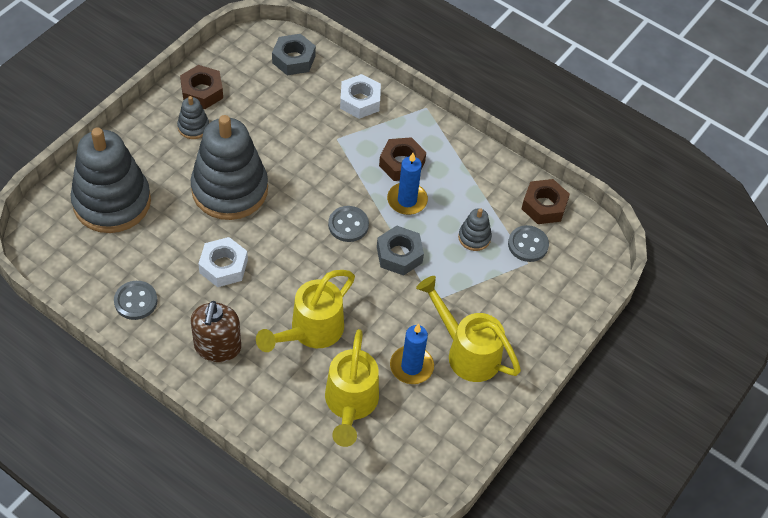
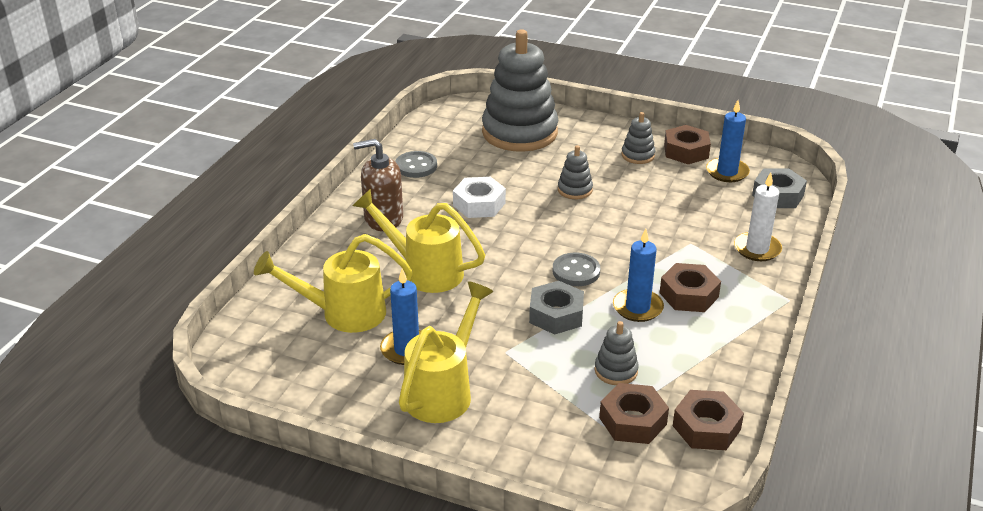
camera: 80 degrees right, 20 degrees down
(230, 189) = (575, 190): grey stacking toy -> grey stacking toy, size x0.43
(247, 77) = (727, 172): none -> blue candle
(360, 101) = (757, 249): white nut -> white candle
(528, 245) = (632, 421): grey button -> brown nut

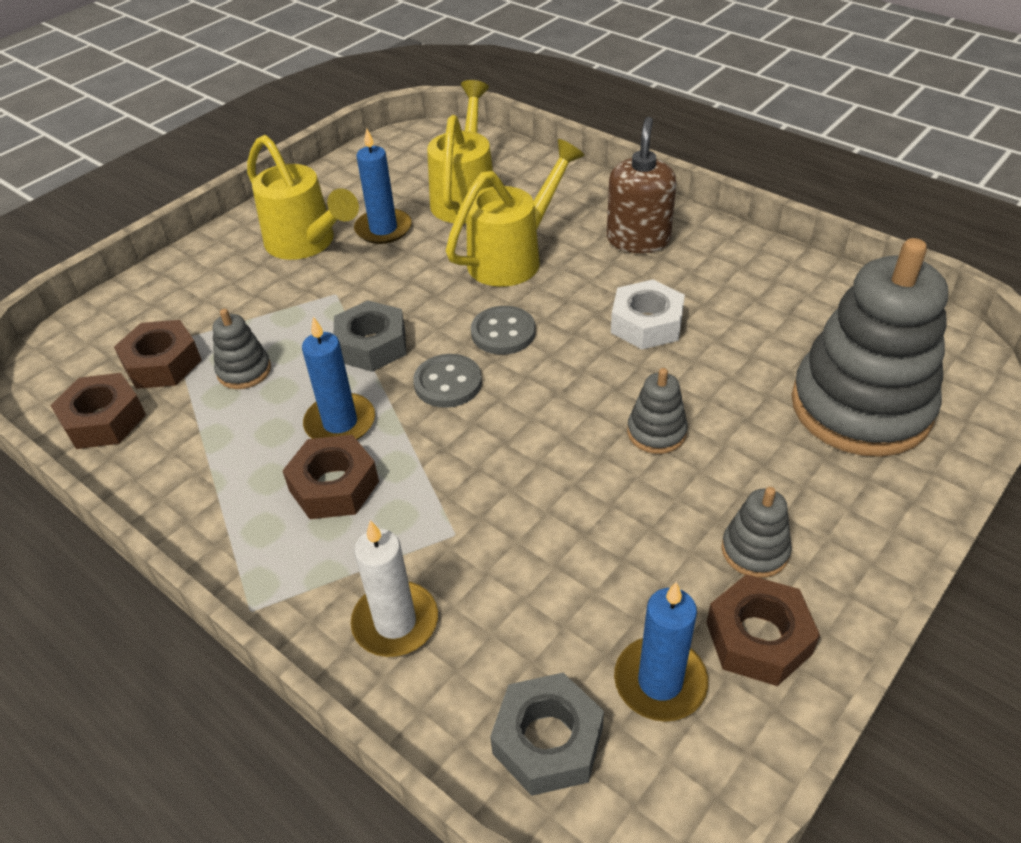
camera: 110 degrees right, 10 degrees up
(416, 166) = (766, 281): grey button -> grey button (503, 332)

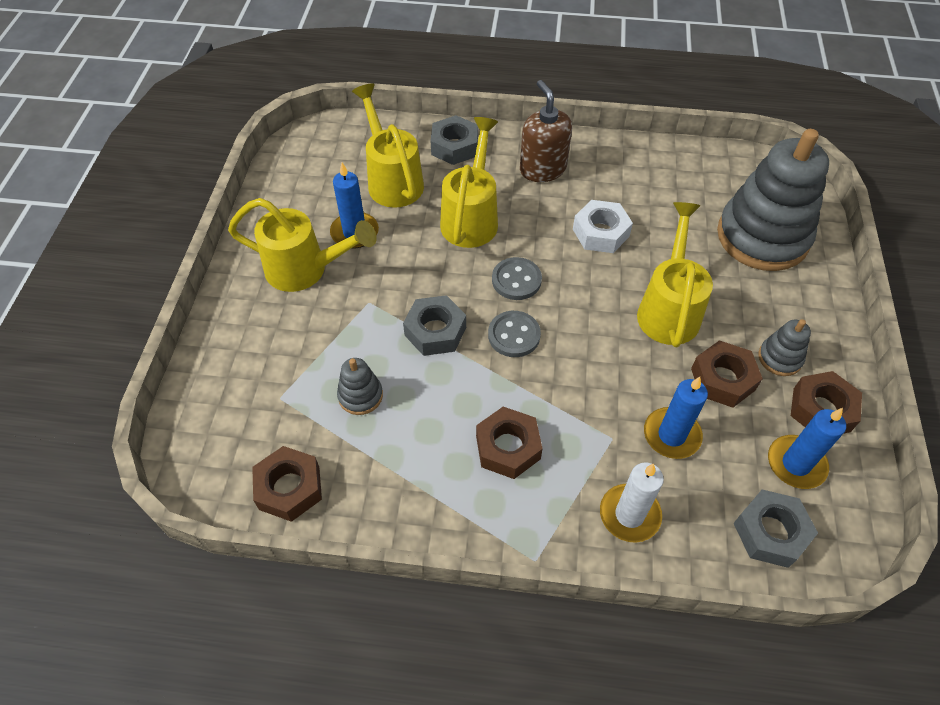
camera: 35 degrees left, 10 degrees up
(162, 363) = (289, 421): brown nut -> brown nut (722, 379)
(340, 423) = (469, 400): blue candle -> blue candle (671, 435)
(560, 188) = (454, 146): none -> grey nut
(656, 432) = (669, 308): grey stacking toy -> yellow watering can

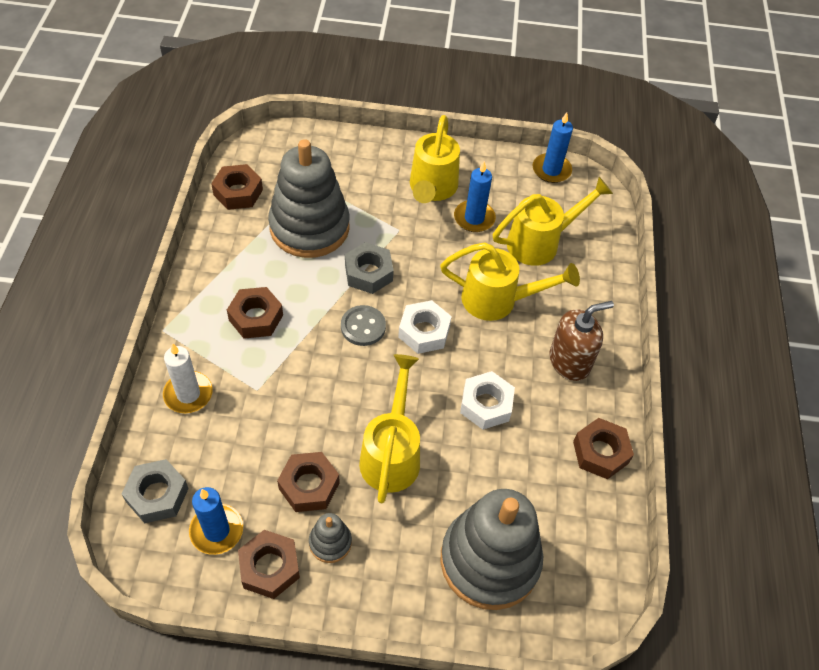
camera: 85 degrees right, 0 degrees up
(360, 396) = (309, 227): grey stacking toy -> grey stacking toy, size x2.34
(454, 146) = (592, 289): grey nut -> none
(516, 280) = (424, 332): grey button -> white nut
(638, 157) = (600, 452): none -> brown nut
(669, 308) = (392, 452): yellow watering can -> yellow watering can turned 90 degrees counterclockwise
(671, 435) = (255, 434): blue candle -> blue candle (551, 170)

